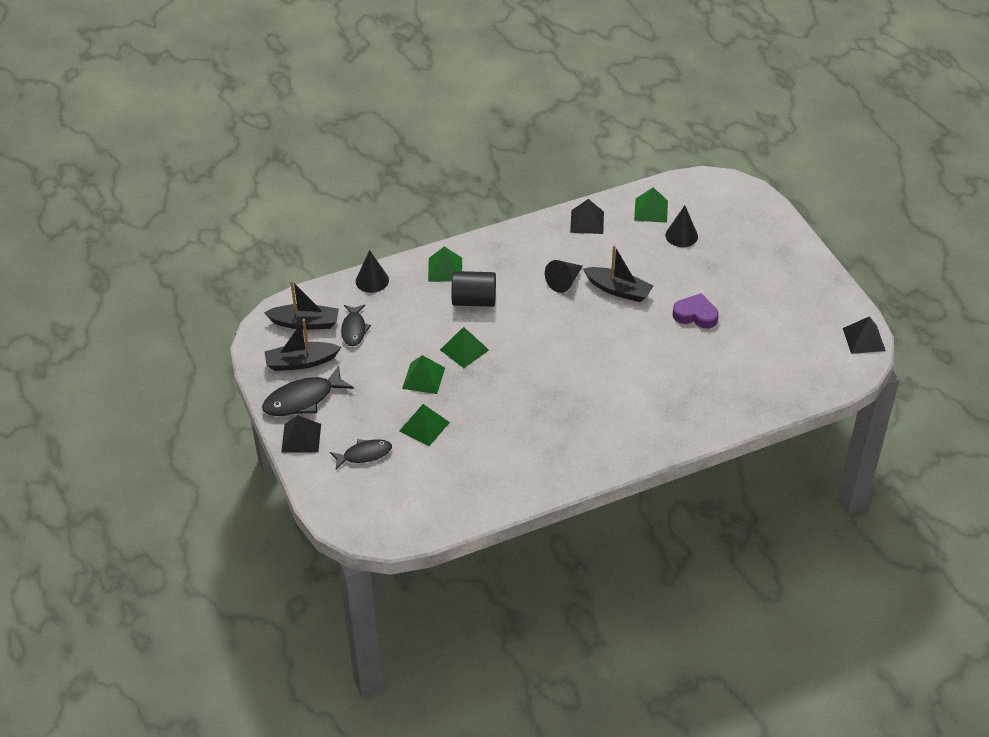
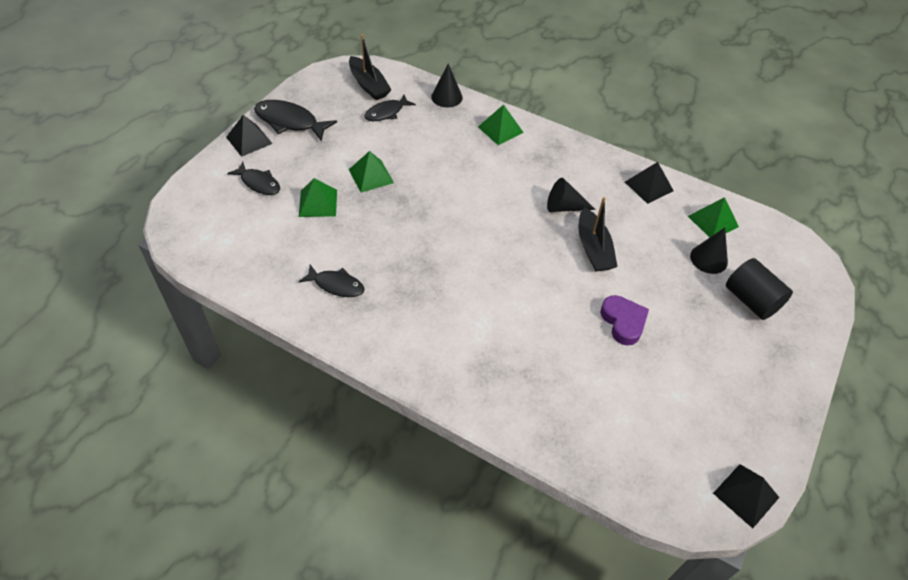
camera: 50 degrees right, 5 degrees up
(301, 362) = (327, 102): black boat -> none
(464, 350) = (424, 184): green pyramid -> none
(474, 300) = (484, 163): black cylinder -> black cylinder (751, 300)
(524, 456) = (336, 285): none -> black fish

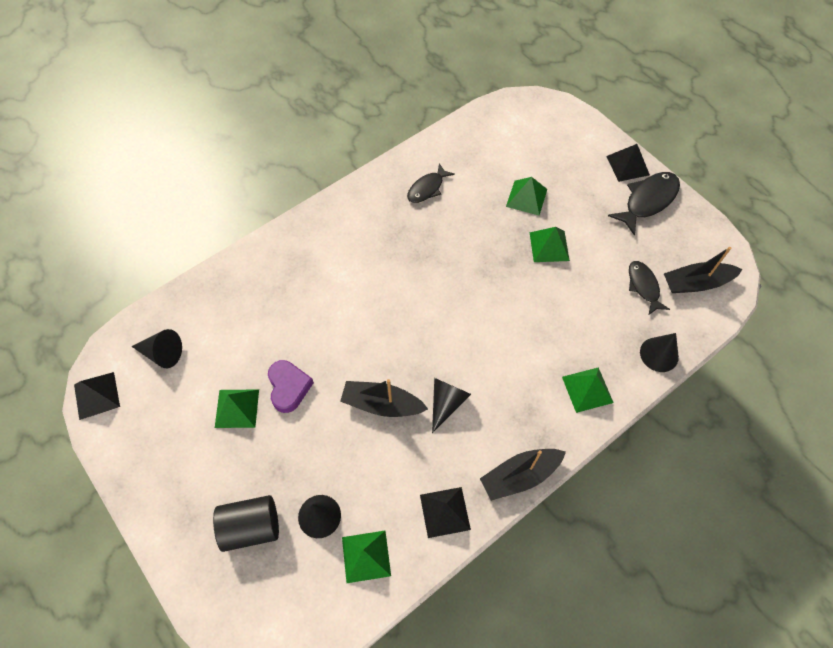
camera: 115 degrees right, 10 degrees up
(258, 183) = (566, 162): black fish -> none
(593, 152) = (520, 476): none -> black boat
(623, 322) = (289, 387): purple heart -> purple heart turned 105 degrees counterclockwise
(663, 453) = (162, 353): none -> black cone
(669, 355) = (237, 408): none -> green pyramid

